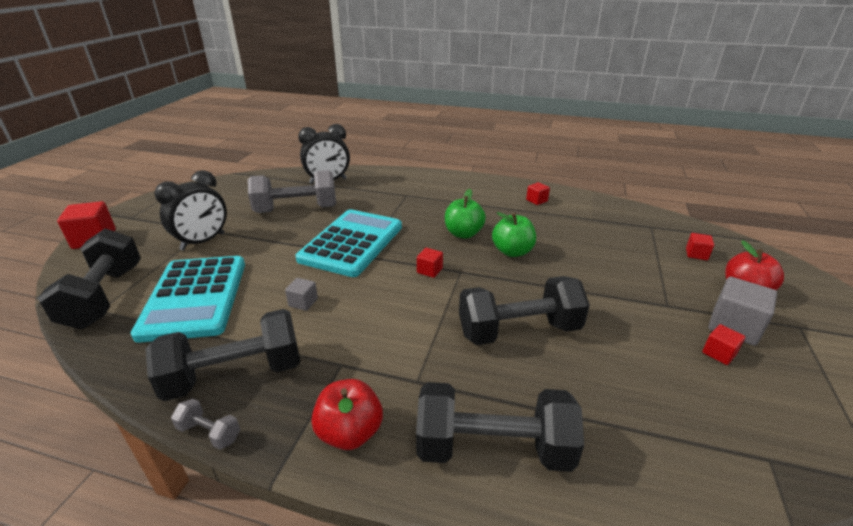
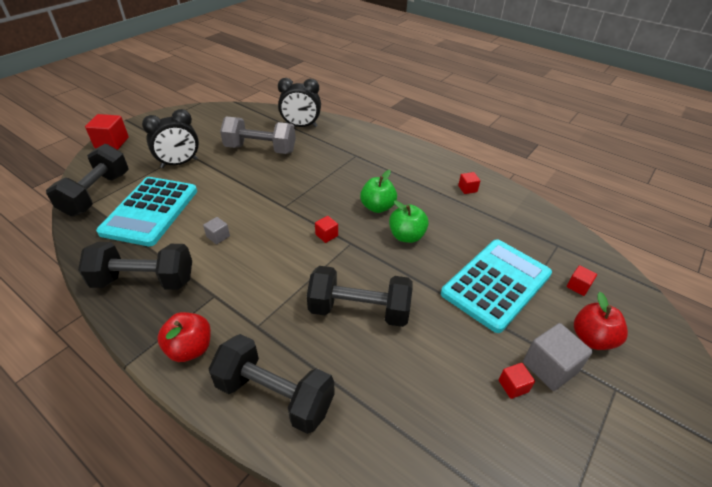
camera: 20 degrees right, 10 degrees up
(209, 433) = (109, 317): grey dumbbell -> none
(352, 243) = (283, 193): turquoise calculator -> turquoise calculator (496, 284)

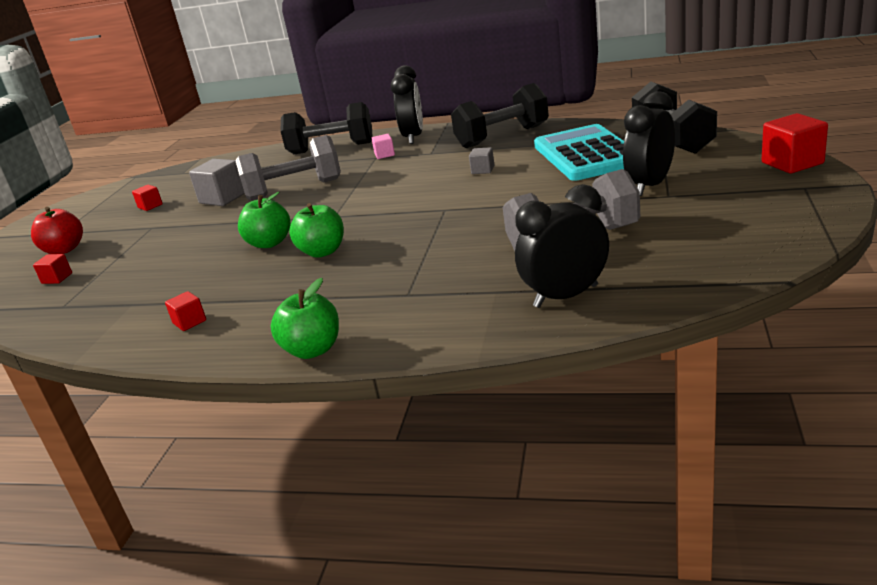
camera: 160 degrees right, 15 degrees down
(190, 348) = (413, 137): red apple -> black clock
(246, 325) = (384, 155): none -> pink cube
(326, 235) = (367, 210): red cube -> none
(359, 310) = (294, 189): black dumbbell -> grey dumbbell
(411, 146) = (312, 350): none -> green apple
(496, 284) = (155, 247): turquoise calculator -> none
(549, 367) = (115, 223): grey cube -> grey cube (223, 198)

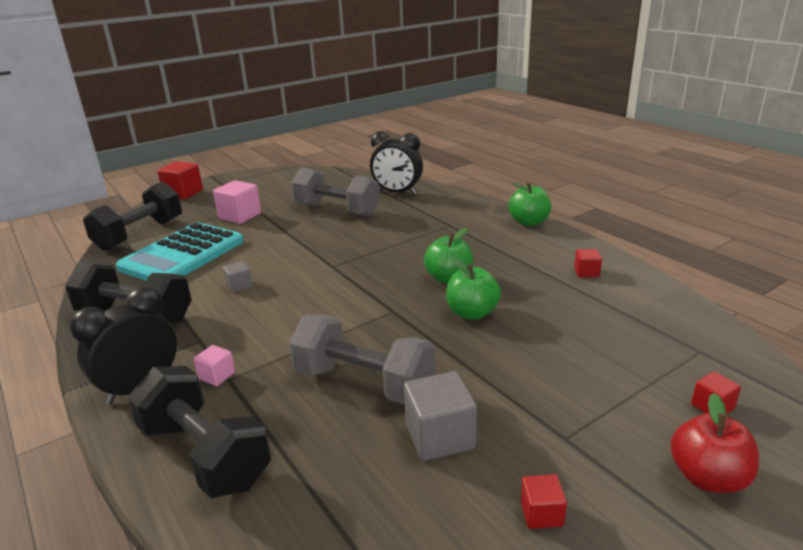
camera: 140 degrees left, 0 degrees up
(650, 185) = (240, 216): black clock -> pink cube

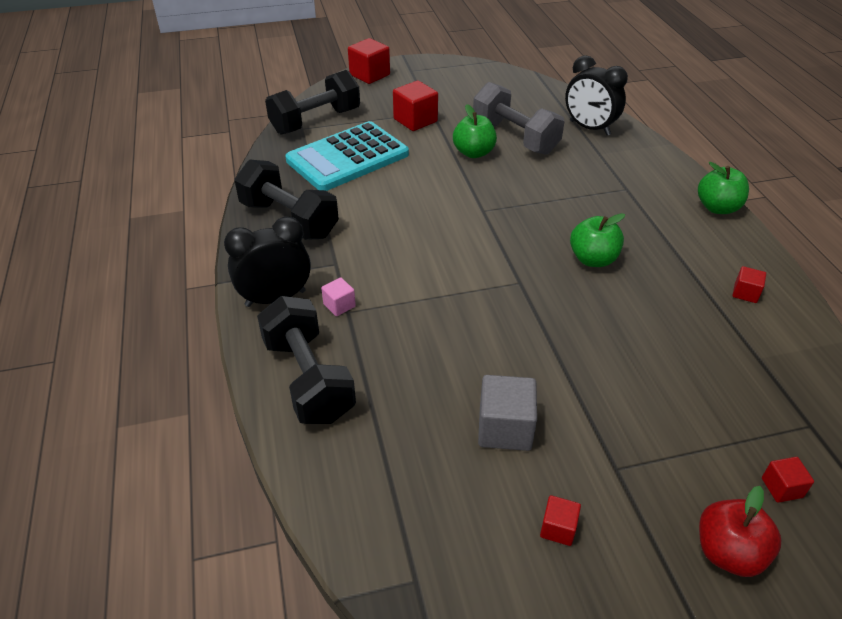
camera: 20 degrees right, 15 degrees up
(239, 285) = (388, 210): grey cube -> none
(240, 216) = (415, 120): pink cube -> red cube
(364, 383) = (461, 353): grey dumbbell -> none
(472, 313) = (596, 308): green apple -> green apple (473, 153)

